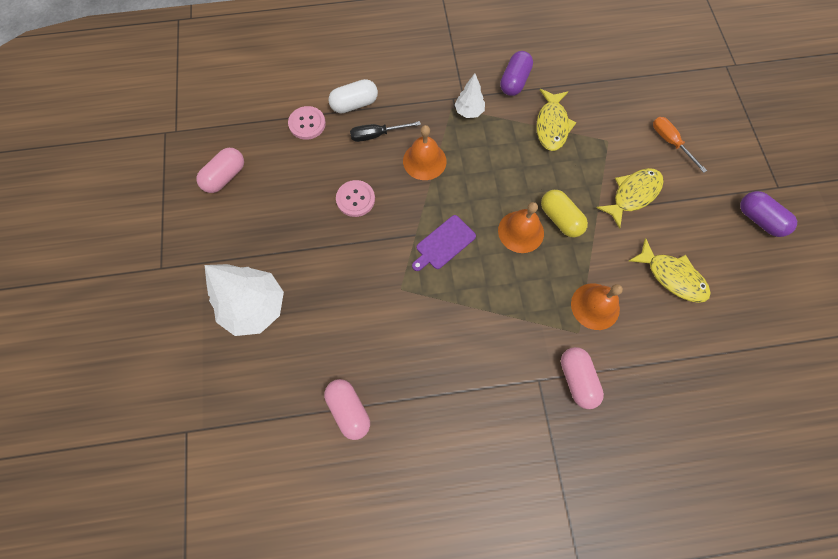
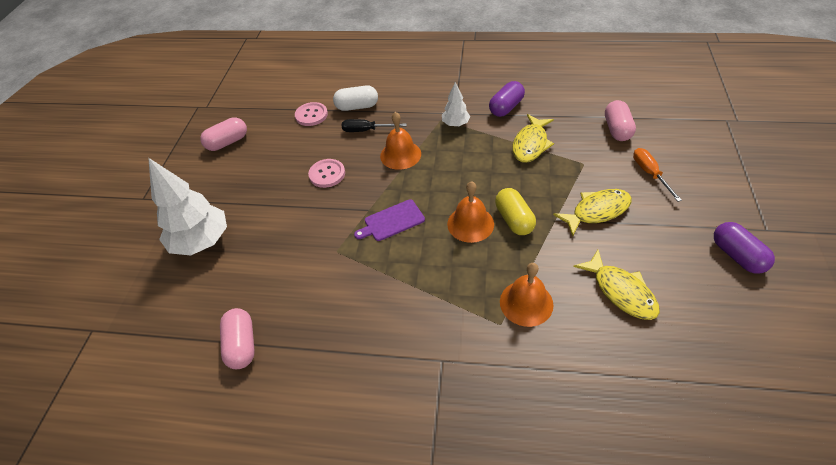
camera: 20 degrees right, 20 degrees down
(577, 379) = (484, 369): pink capsule -> pink capsule (617, 129)

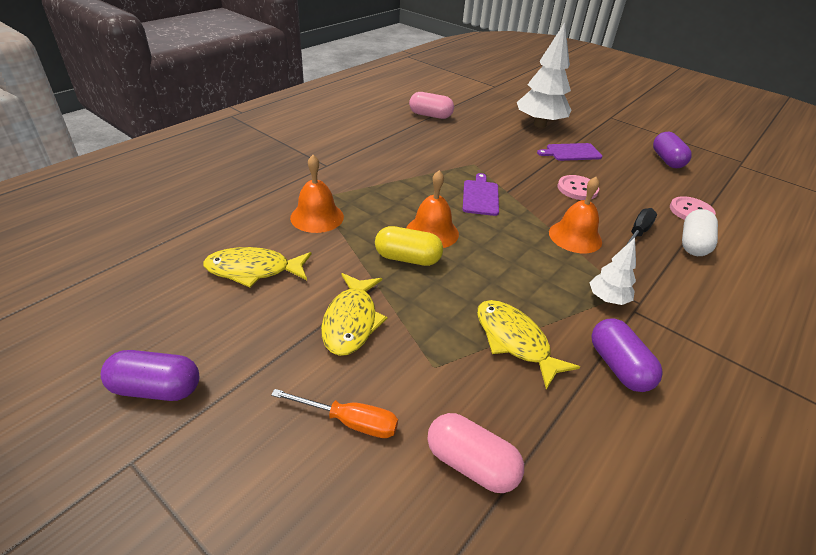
camera: 115 degrees right, 10 degrees down
(227, 142) = (667, 160): pink capsule -> purple capsule
(257, 198) = (571, 152): none -> purple cutting board

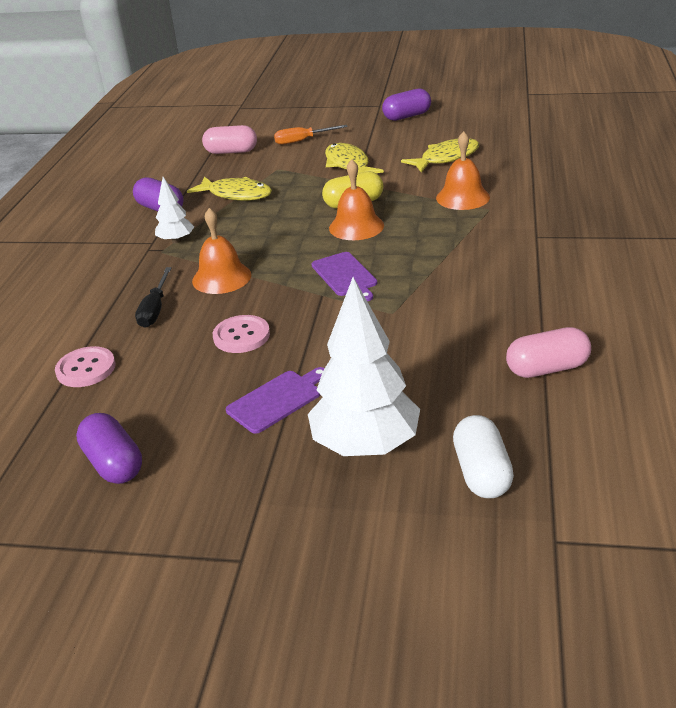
camera: 155 degrees right, 5 degrees down
(693, 244) = (90, 323): white capsule -> white capsule (482, 473)

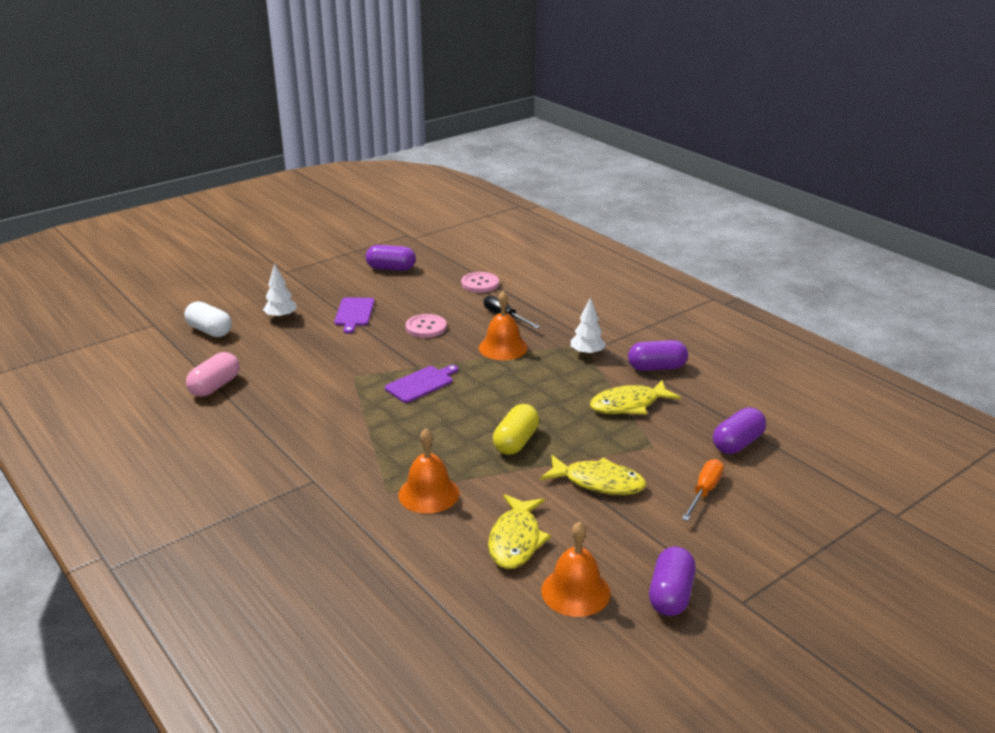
camera: 130 degrees right, 5 degrees down
(231, 152) = (737, 443): pink capsule -> purple capsule
(345, 276) = (421, 383): purple cutting board -> purple cutting board turned 120 degrees clockwise
(356, 226) = (476, 422): orange bell -> orange bell (575, 591)
(365, 445) = (281, 317): white tree -> white tree, size x0.51

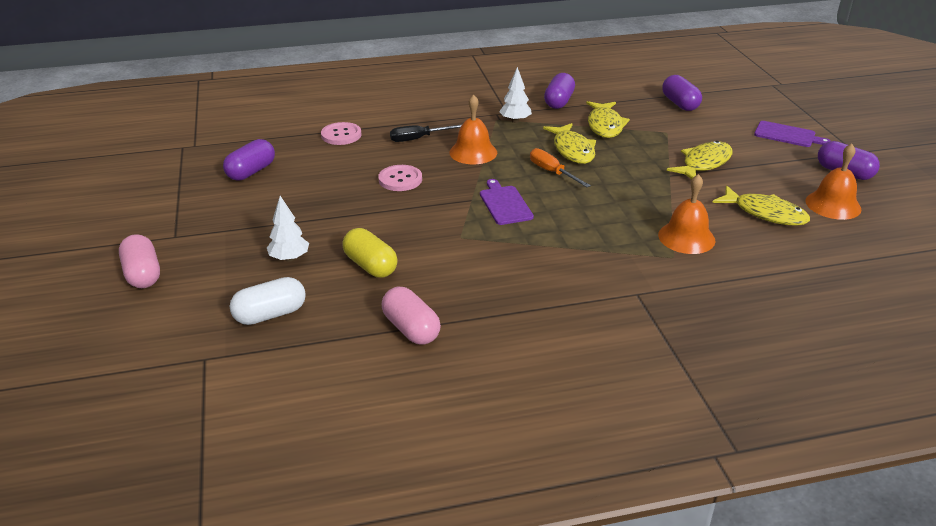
camera: 65 degrees left, 5 degrees up
(235, 276) = (143, 274): none -> pink capsule
(354, 313) = (330, 212): purple cutting board -> purple cutting board (787, 135)
(516, 442) = (630, 182): yellow capsule -> yellow capsule (370, 266)
(555, 397) = (572, 150): none -> yellow fish
(704, 491) = (732, 130): orange screwdriver -> orange screwdriver (552, 172)

